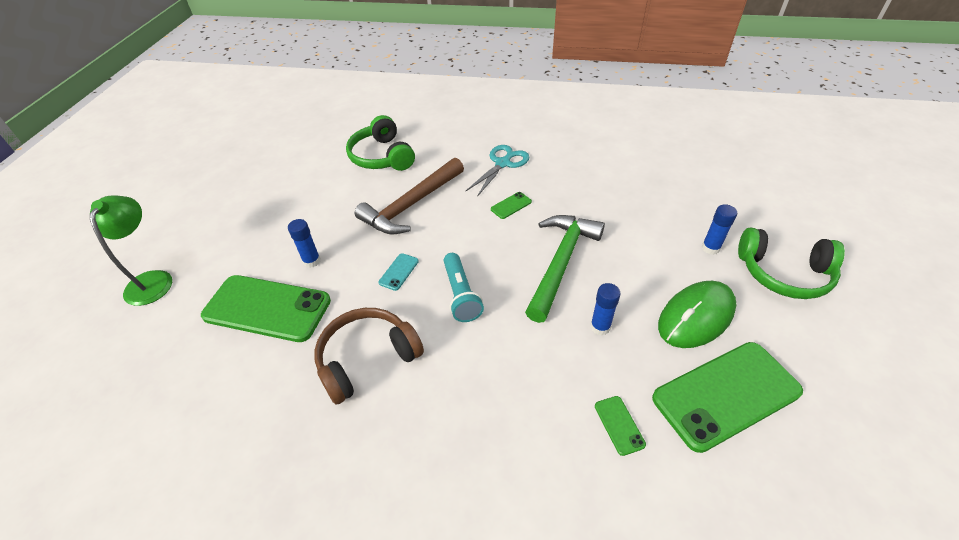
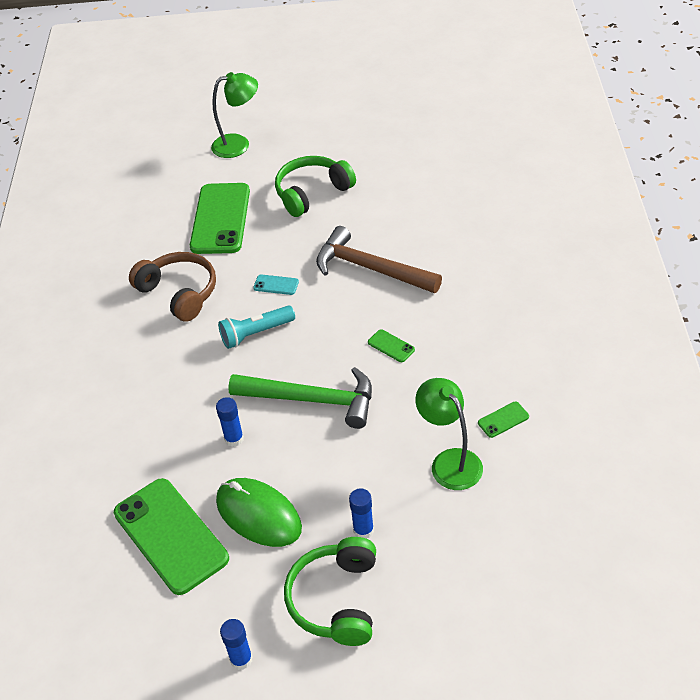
camera: 80 degrees right, 0 degrees up
(312, 261) = (277, 225): blue glue stick -> blue glue stick (241, 659)
(382, 156) = (445, 223): green headphones -> green headphones (312, 193)
(503, 163) = (465, 325): turquoise scissors -> none
(619, 425) = (135, 460): green phone -> green phone (503, 420)
(641, 192) = (450, 461): none -> green lamp

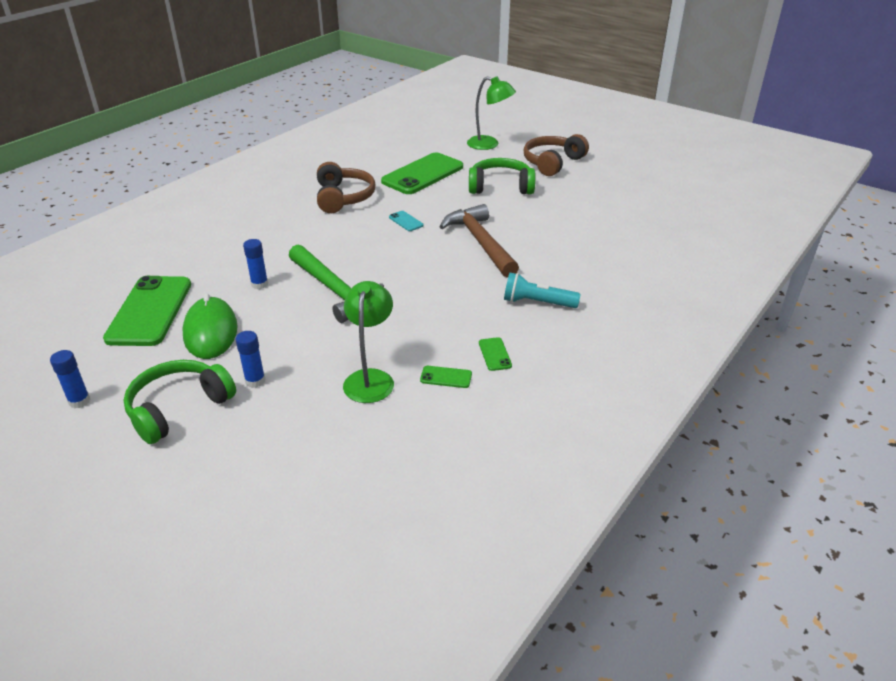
camera: 35 degrees right, 10 degrees down
(256, 333) = (356, 239): turquoise flashlight -> turquoise flashlight (537, 303)
(324, 136) = (552, 163): none -> brown headphones
(391, 346) = (430, 290): green phone -> green phone (495, 354)

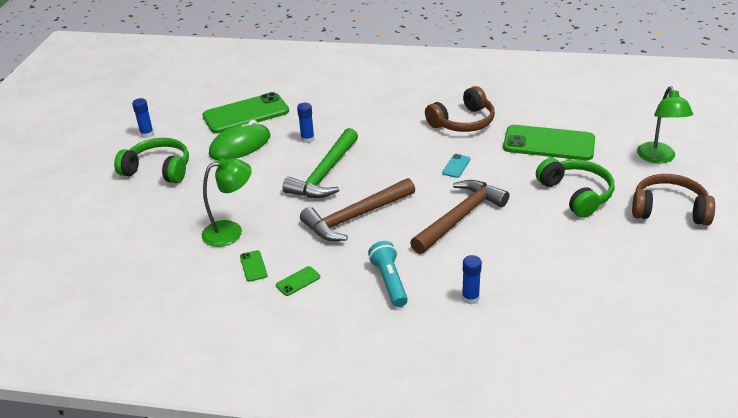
camera: 65 degrees right, 0 degrees up
(255, 381) = (200, 185): blue glue stick -> blue glue stick (470, 298)
(426, 294) = (355, 217): none -> brown hammer

